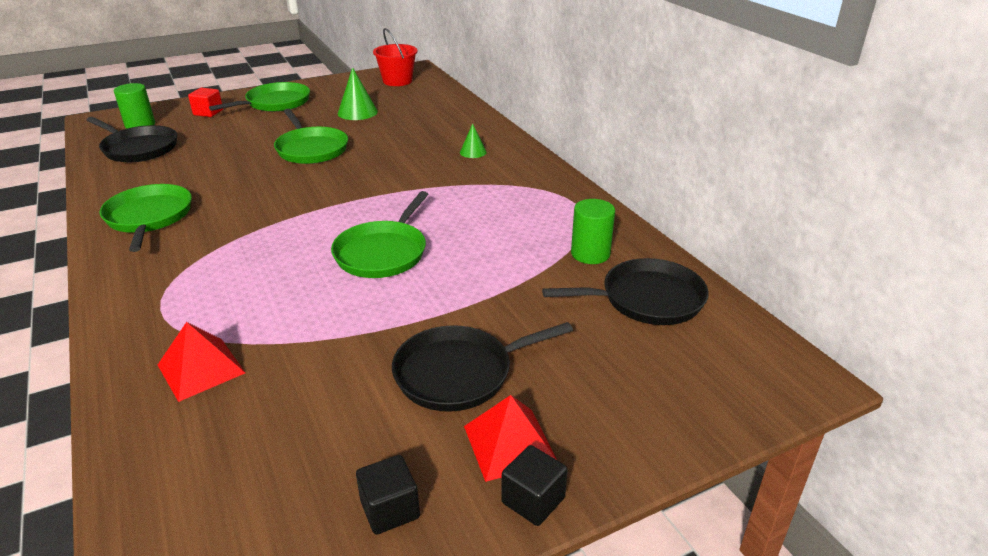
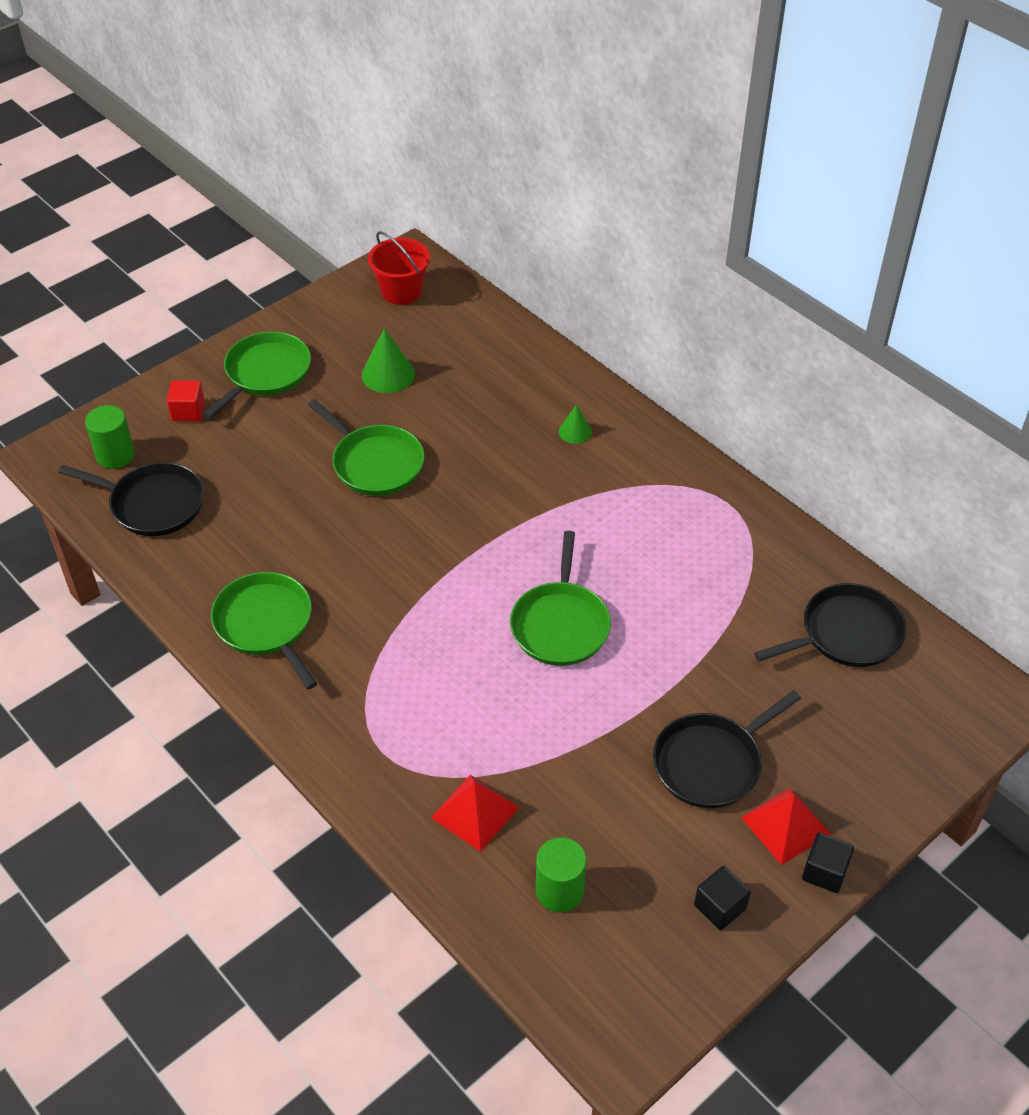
camera: 15 degrees left, 15 degrees up
(590, 254) = (772, 581): green cylinder -> green cylinder (559, 890)

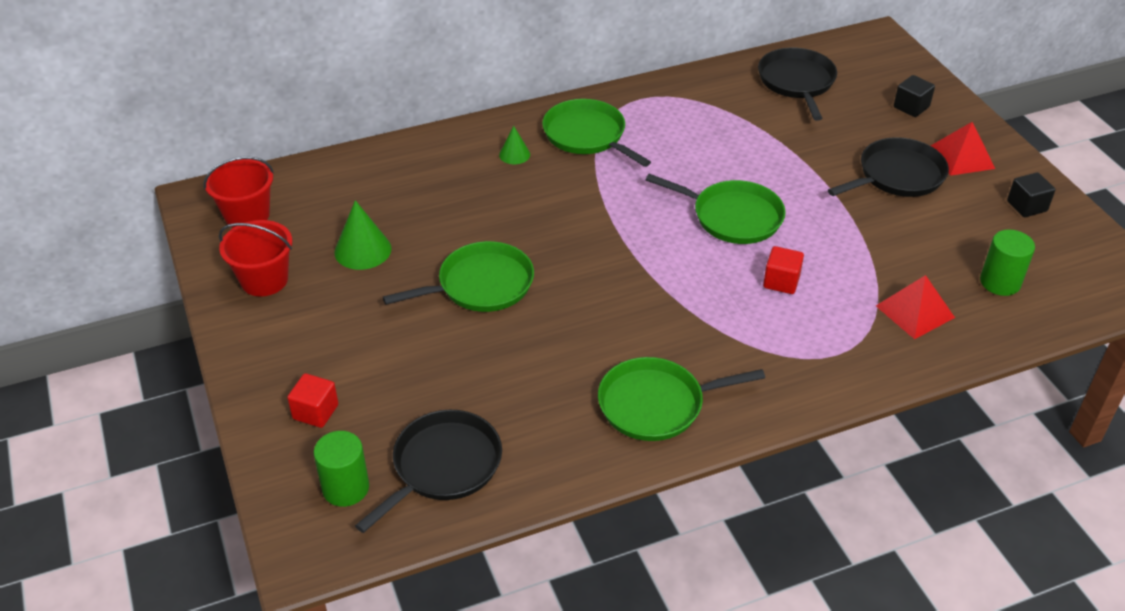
camera: 70 degrees left, 5 degrees down
(265, 373) = (298, 338): green pan -> green pan (587, 135)
(326, 330) = (264, 280): none -> red bucket
(474, 686) = (781, 281): none -> red cube
(711, 762) = (897, 175): black pan -> black pan turned 105 degrees counterclockwise
(824, 872) = (1004, 151): black cube -> black cube (911, 107)

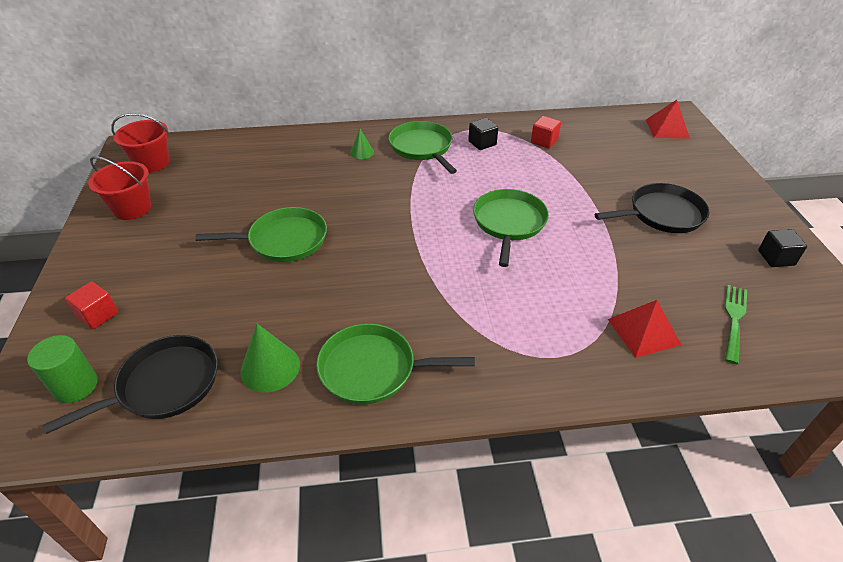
camera: 15 degrees right, 0 degrees up
(363, 250) = (214, 200): green cone -> green cone (270, 367)
(732, 217) = (509, 223): green pan -> green pan turned 120 degrees counterclockwise
(781, 281) = (529, 282): red cube -> red cube (544, 141)
(797, 82) = (600, 135): black pan -> none
(911, 107) = (690, 165): black cube -> black cube (482, 143)
(962, 157) = (724, 209): red pyramid -> red pyramid (667, 128)
(1000, 282) = (734, 320): green cylinder -> green fork

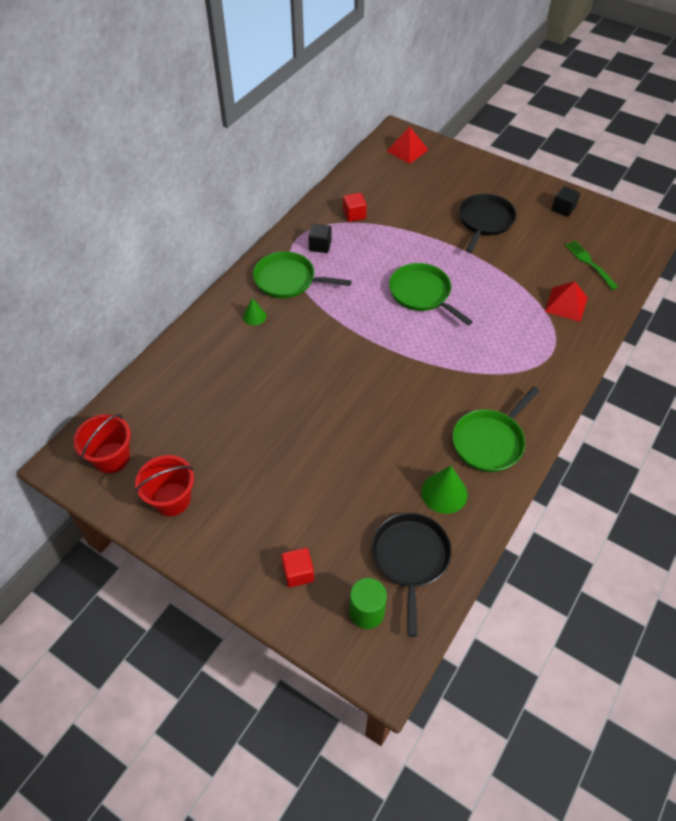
camera: 50 degrees left, 10 degrees up
(283, 240) = (318, 421): green pan -> none

